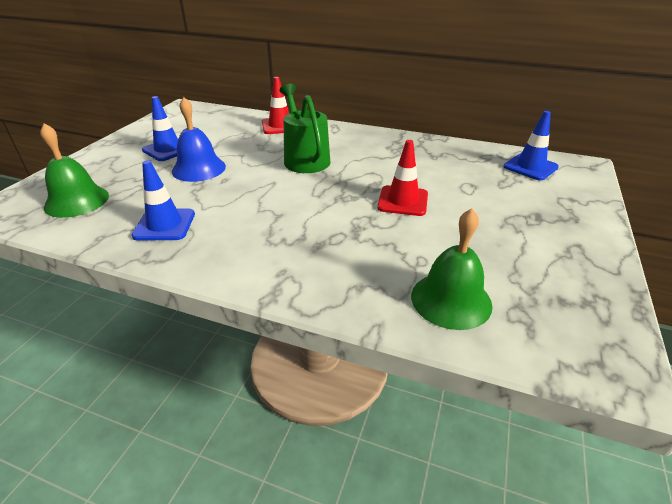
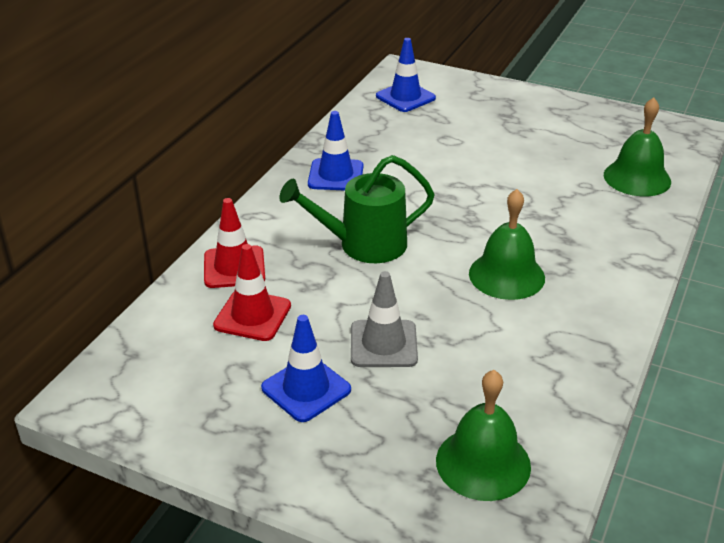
camera: 85 degrees left, 0 degrees up
(164, 225) = (541, 357): blue traffic cone -> blue traffic cone (335, 175)
(199, 168) = (383, 344): blue bell -> grey traffic cone
(267, 212) = (506, 275): none -> green bell
(403, 201) = (479, 182): red traffic cone -> red traffic cone (252, 316)

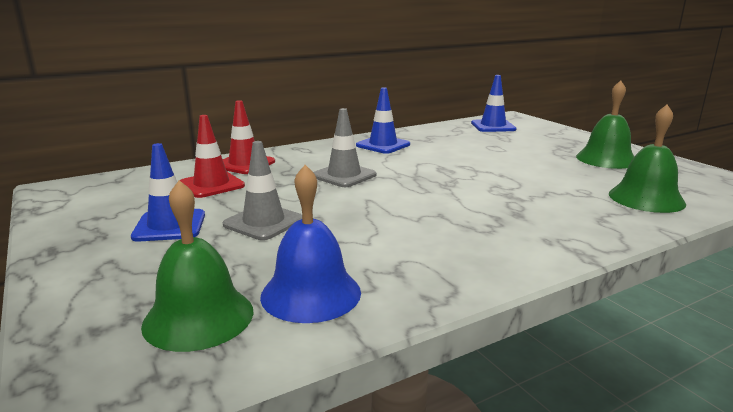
camera: 35 degrees right, 15 degrees down
(364, 245) = (344, 175): green watering can -> grey traffic cone
(506, 275) = (426, 217): green bell -> green bell (606, 159)
(527, 401) = (311, 293): none -> blue bell

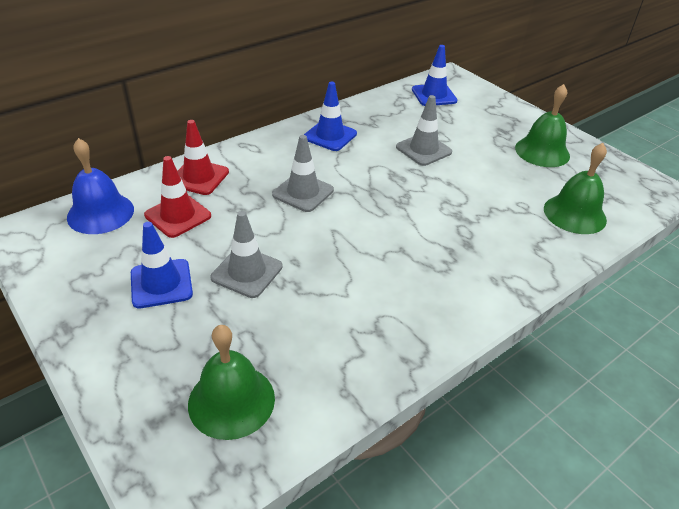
camera: 10 degrees left, 20 degrees up
(311, 293) = (313, 364): blue bell -> blue bell (100, 213)
(477, 155) = (423, 149): none -> grey traffic cone

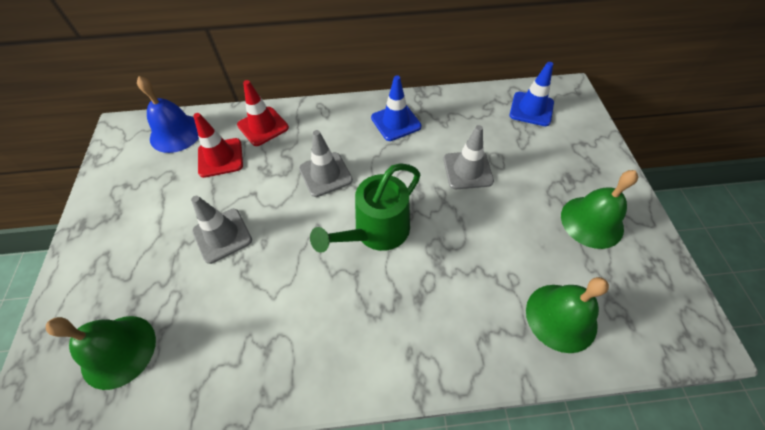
camera: 35 degrees right, 15 degrees up
(161, 283) = (161, 217): blue traffic cone -> none
(390, 215) = (376, 231): none -> green watering can

